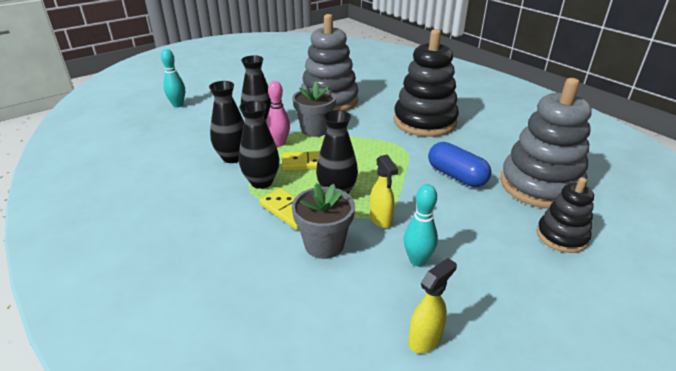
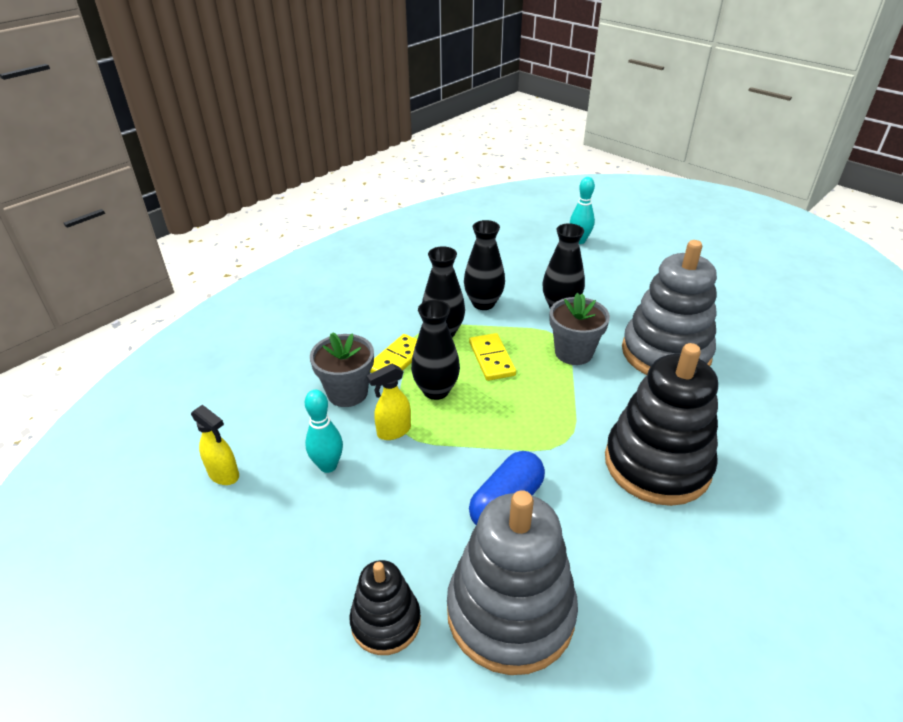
camera: 80 degrees right, 5 degrees up
(279, 143) = (527, 329): pink bowling pin -> none

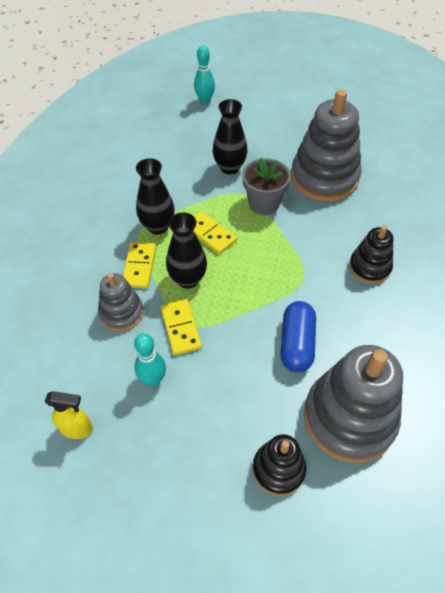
camera: 30 degrees left, 15 degrees up
(347, 393) = (121, 313): grey flower pot -> grey stacking toy
(393, 431) = (181, 328): yellow spray bottle -> yellow domino
(483, 303) = (170, 187): black vase -> none
(657, 464) = (369, 267): black stacking toy -> black stacking toy, size x0.54

